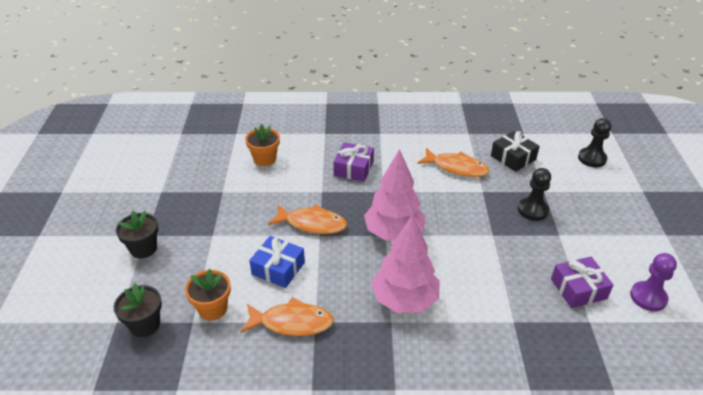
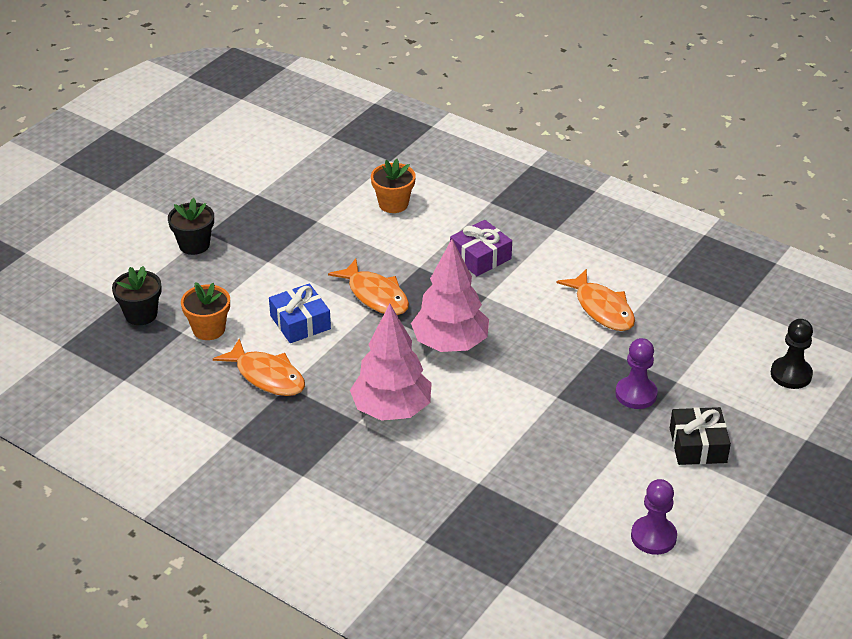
camera: 35 degrees right, 0 degrees up
(513, 157) = (687, 328): black gift -> black gift (698, 445)
(533, 210) = (636, 394): black pawn -> purple pawn
(578, 289) = (585, 491): purple gift -> none

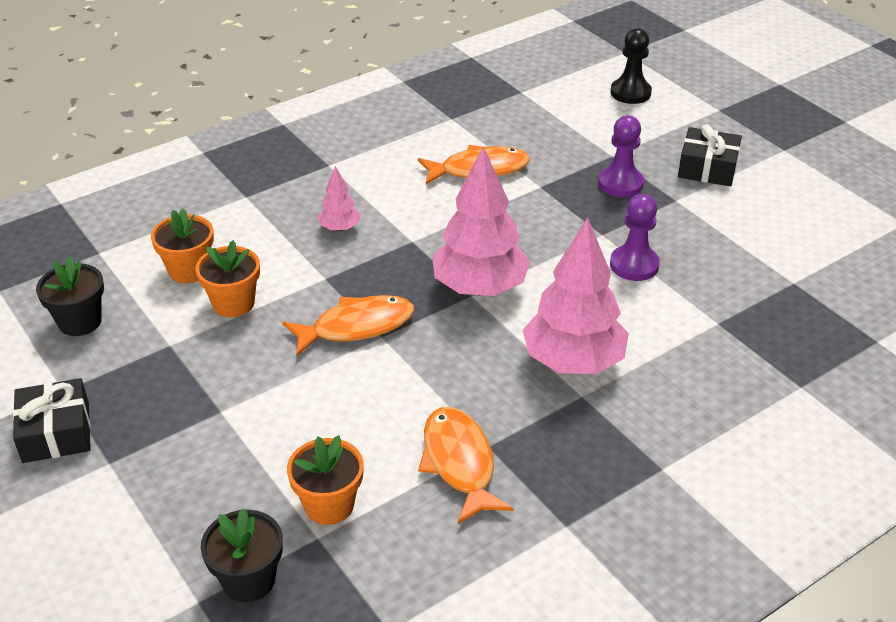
camera: 70 degrees left, 0 degrees up
(194, 245) = (127, 483): black flower pot -> black flower pot (80, 322)
(222, 204) = (56, 432): none -> black gift
(267, 376) = (459, 463): orange fish -> orange fish turned 75 degrees counterclockwise
(300, 322) = (368, 406): blue gift -> none
(370, 234) = (233, 303): none -> orange flower pot
(480, 257) = (340, 228): purple gift -> pink tree
(653, 537) = (826, 227): purple pawn -> purple pawn (634, 265)

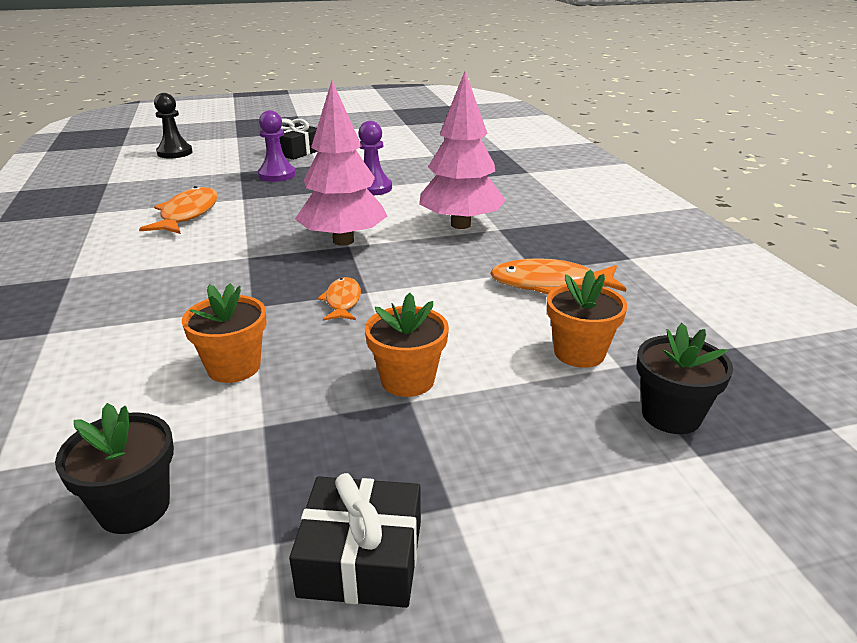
camera: 70 degrees left, 10 degrees down
(189, 270) = (135, 392): orange flower pot -> orange flower pot (407, 380)
(340, 228) = (182, 287): pink tree -> none
(357, 327) = (342, 301): orange fish -> orange fish, size x0.59

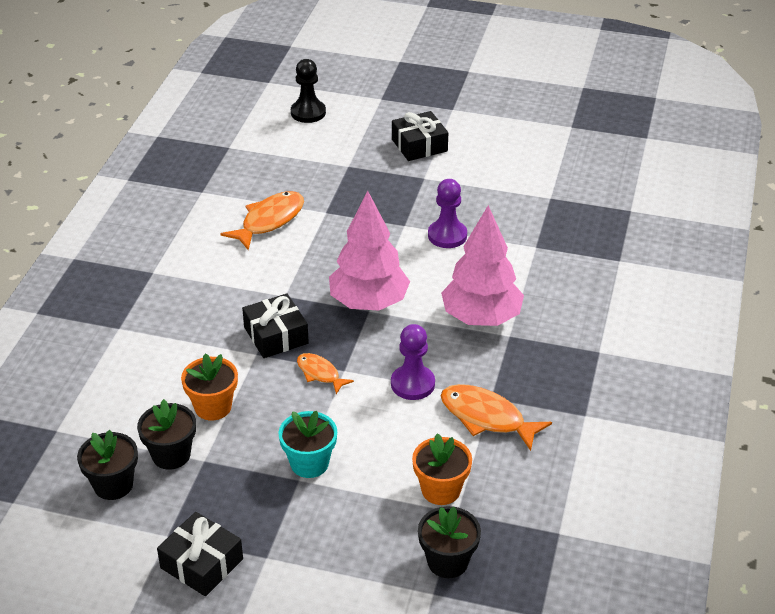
camera: 30 degrees right, 10 degrees up
(209, 436) = (171, 455): none -> black flower pot
(264, 286) = (276, 335): none -> black gift
(277, 175) = (376, 184): purple pawn -> purple pawn (412, 384)
(342, 301) = (320, 373): orange fish -> orange fish turned 75 degrees counterclockwise
(407, 380) = (309, 463): orange flower pot -> turquoise flower pot

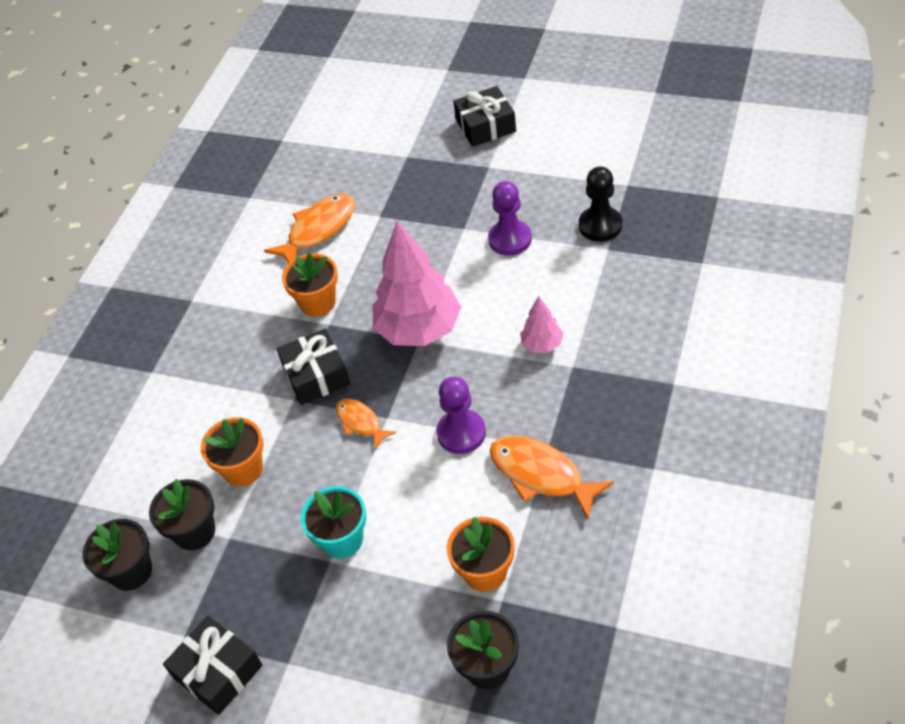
camera: 10 degrees right, 10 degrees up
(273, 278) = (318, 302): none -> orange flower pot
(308, 113) = (368, 92): black pawn -> black pawn (600, 225)
(481, 318) = (542, 344): pink tree -> pink tree, size x0.47

